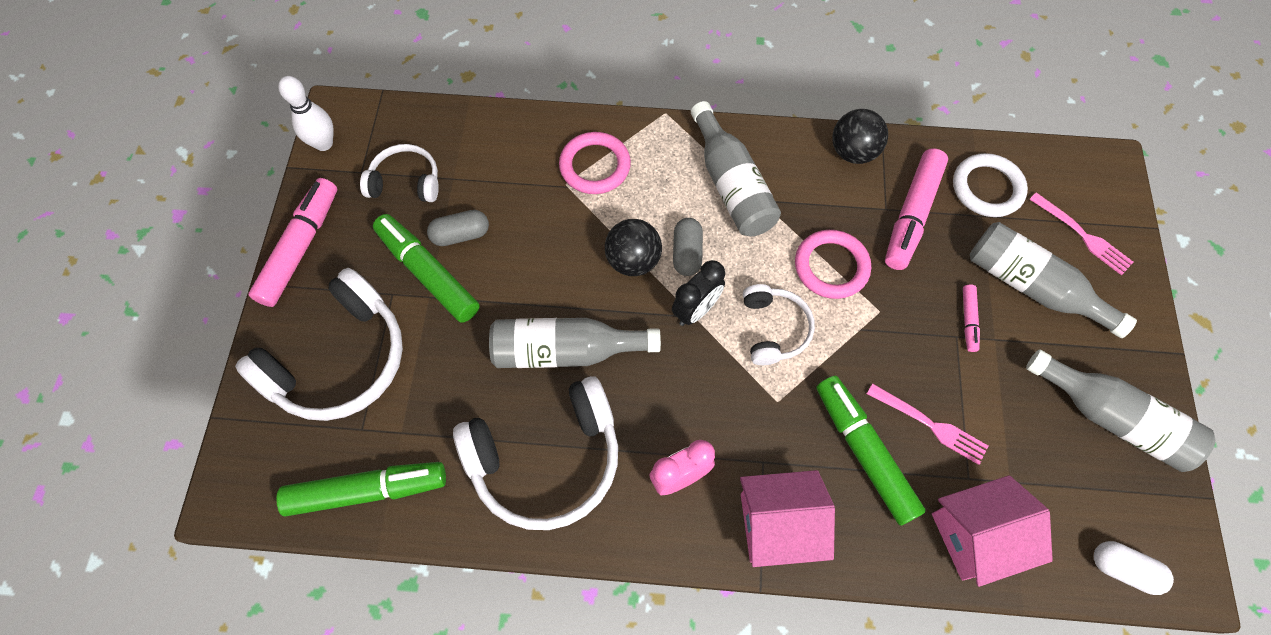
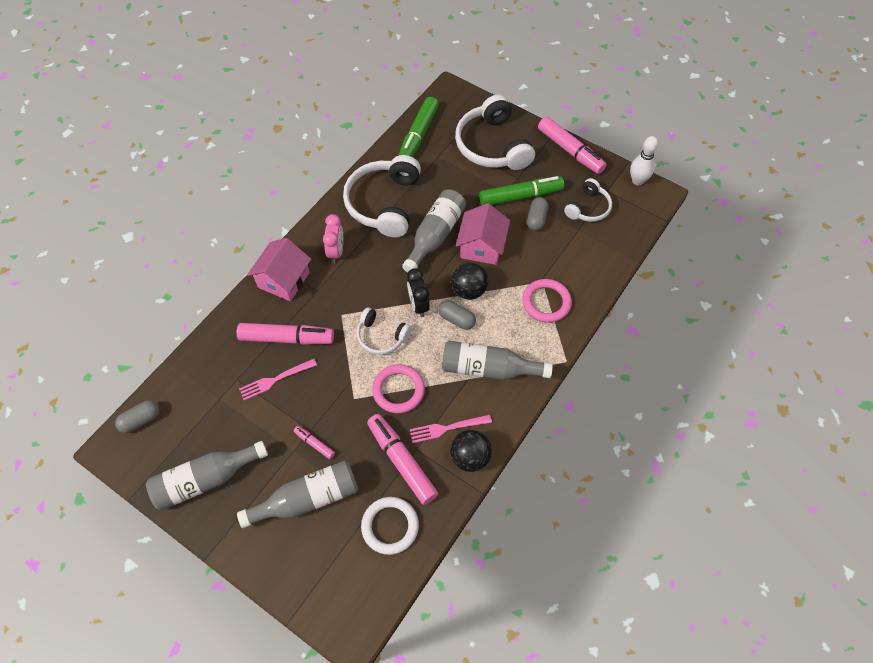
camera: 120 degrees right, 5 degrees down
(863, 452) = (287, 338): green marker -> pink marker
(976, 536) = (210, 362): pink house -> pink house (482, 246)
(1082, 235) = (317, 563): pink fork -> pink fork (447, 428)
(1123, 569) = (141, 420): white capsule -> grey capsule

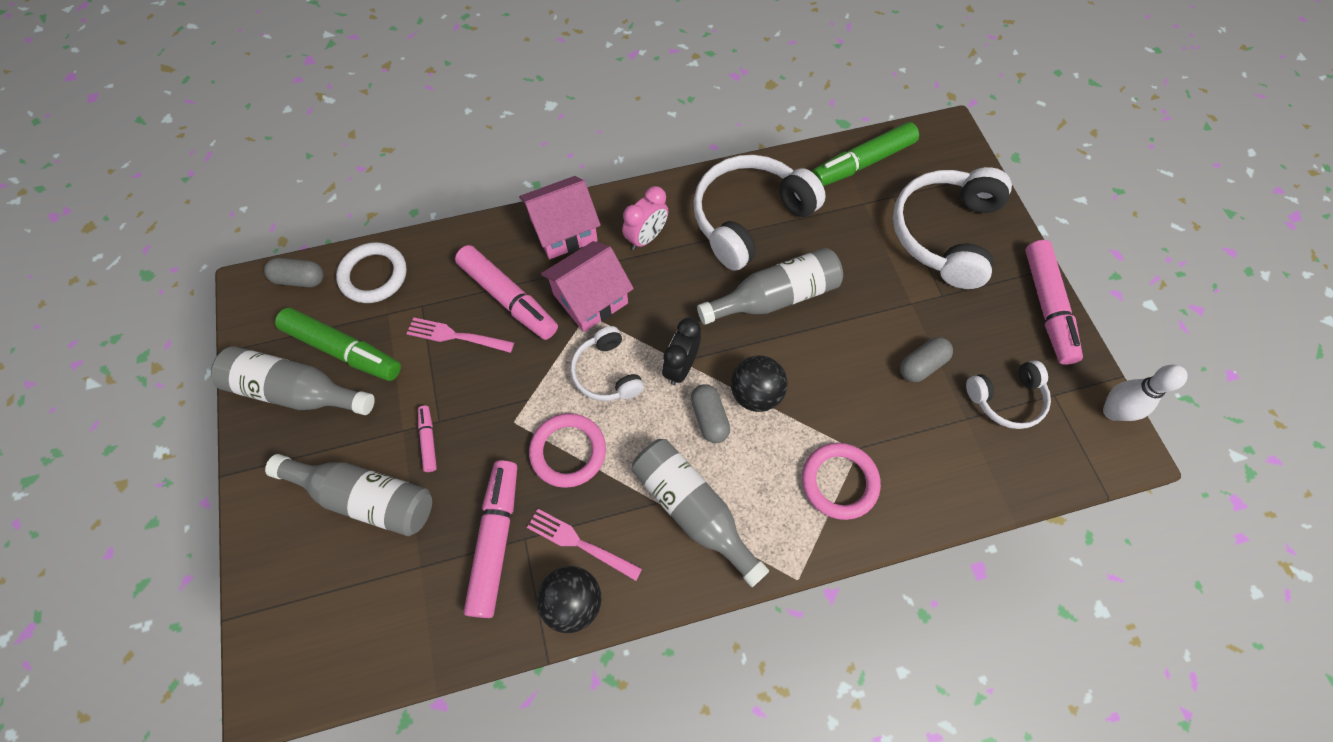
camera: 40 degrees right, 5 degrees up
(390, 526) = (415, 606): white ring -> white ring (374, 275)
(482, 246) = (819, 350): pink house -> pink house (590, 298)
(520, 196) = (926, 322): green marker -> green marker (344, 350)

